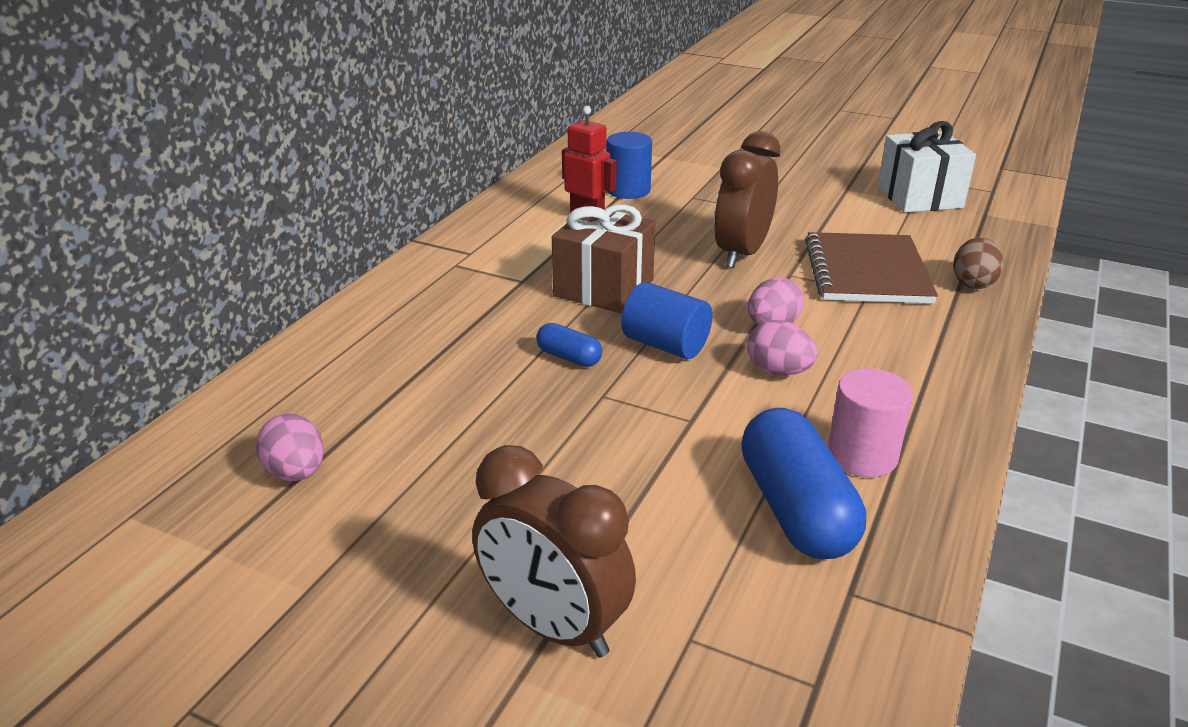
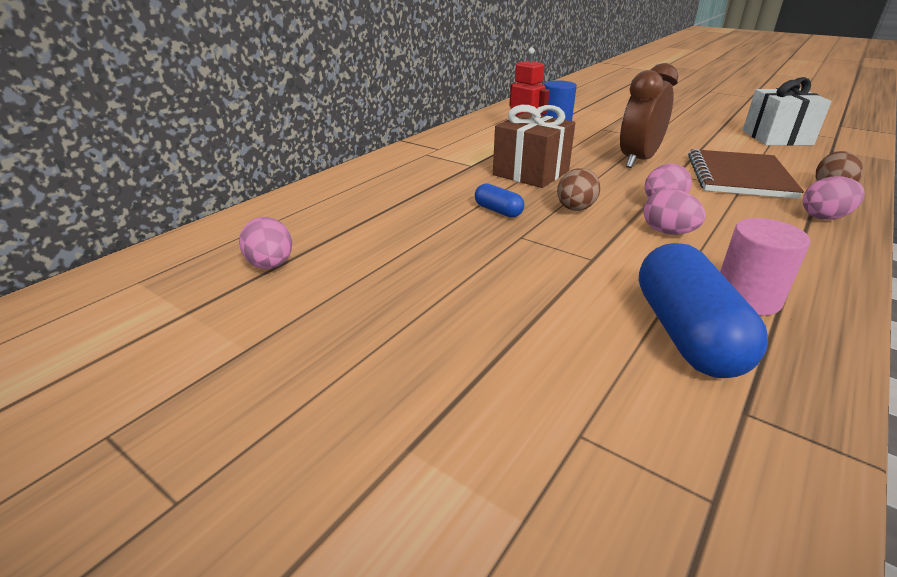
camera: 10 degrees right, 0 degrees up
(554, 626) = (450, 406): brown clock -> none
(665, 345) = (575, 209): blue cylinder -> brown egg
(960, 329) = (824, 217): none -> pink egg

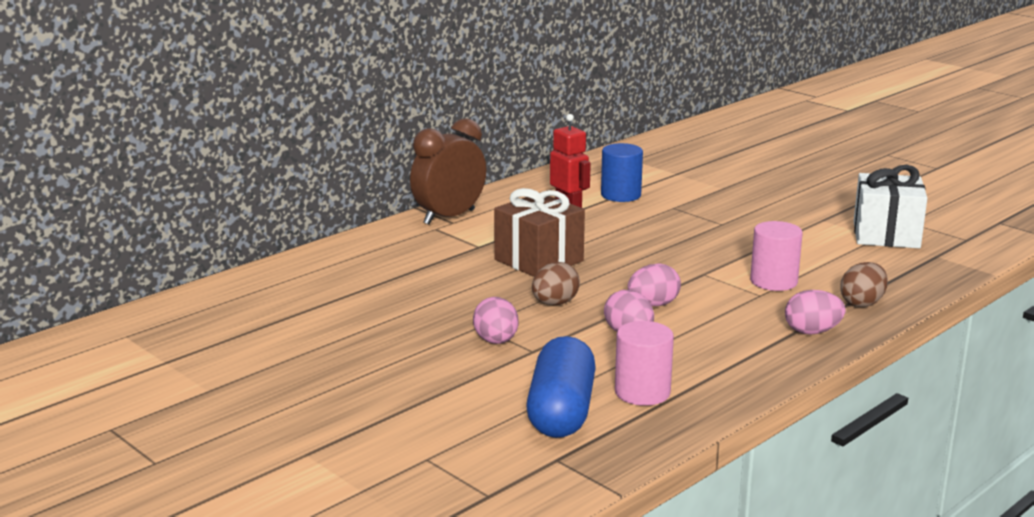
camera: 10 degrees right, 10 degrees down
(271, 265) = (239, 332): pink egg -> pink egg (496, 341)
(498, 211) = (474, 299): blue capsule -> none
(638, 160) = (676, 253): brown clock -> brown clock (449, 217)
(739, 176) = (773, 281): brown notebook -> pink cylinder

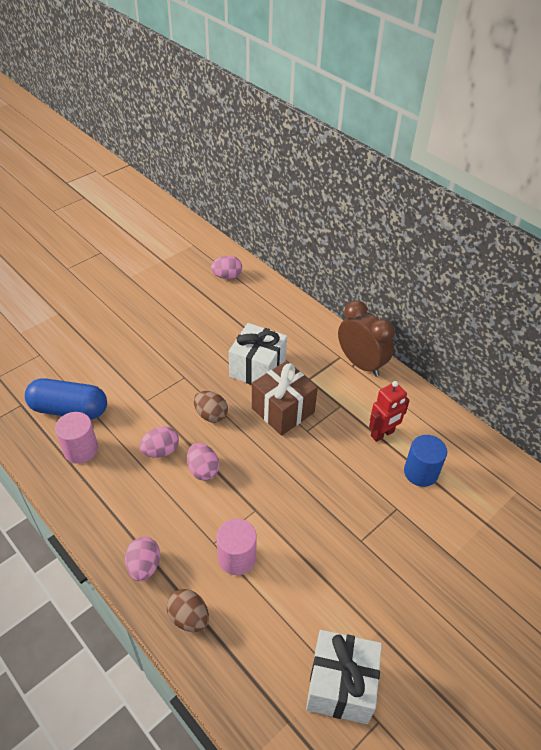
camera: 90 degrees right, 25 degrees up
(461, 276) = (257, 369): none -> white gift
(496, 341) = (161, 384): pink egg -> pink egg (227, 276)

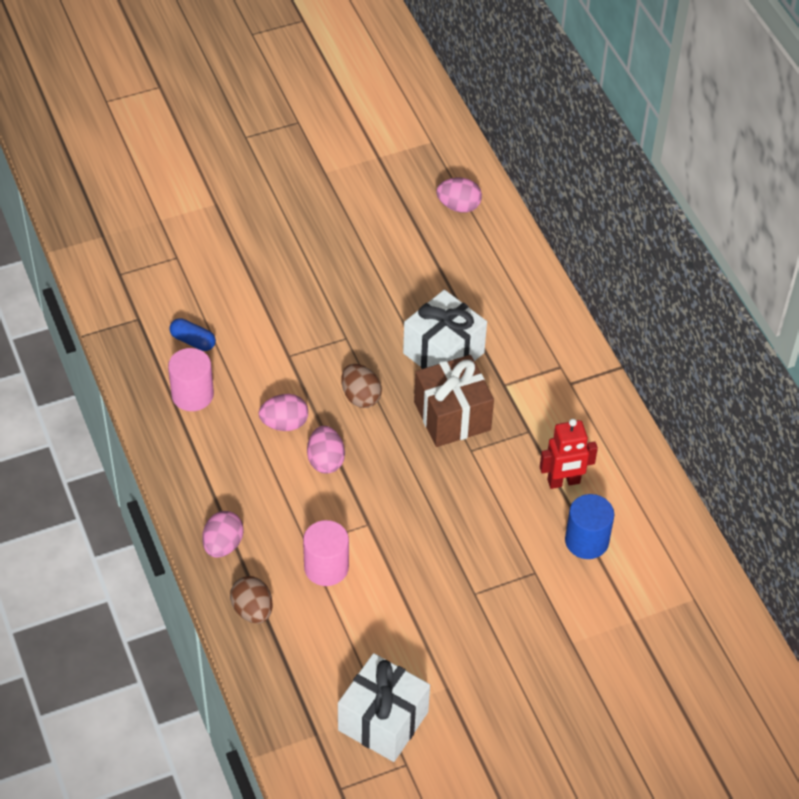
camera: 20 degrees right, 5 degrees up
(69, 409) = (193, 341): blue capsule -> blue capsule, size x0.49
(361, 364) = (583, 384): brown clock -> none

